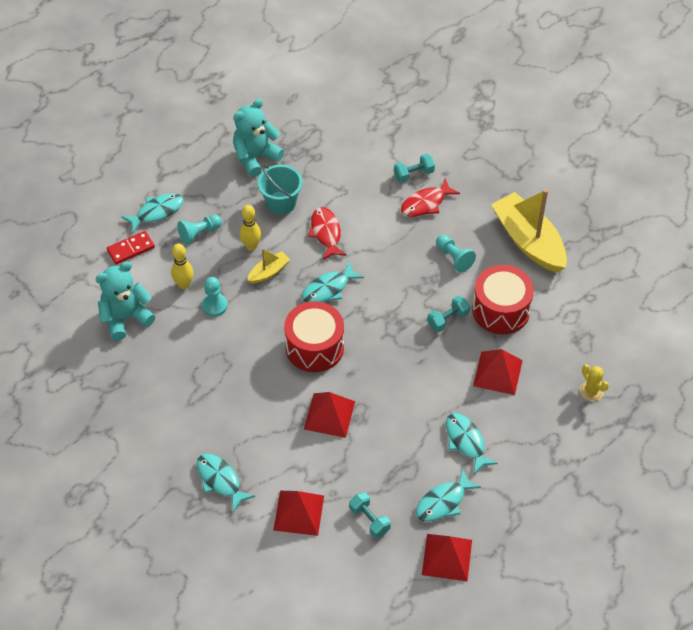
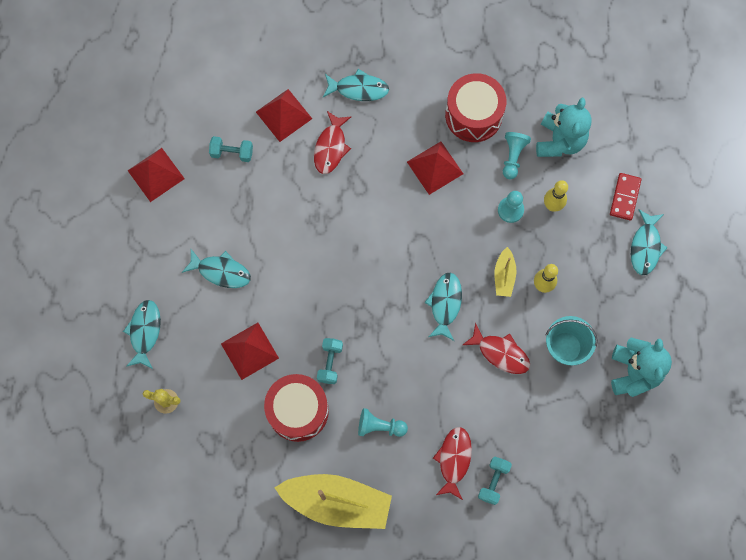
camera: 135 degrees right, 20 degrees up
(199, 233) = (592, 259): turquoise pawn -> turquoise pawn (513, 157)
(290, 456) = (331, 147): none -> red fish
(314, 347) = (403, 245): red drum -> red drum (473, 115)
(329, 415) = (336, 202): red pyramid -> red pyramid (435, 168)
(443, 502) = (194, 211): turquoise fish -> turquoise fish (144, 332)

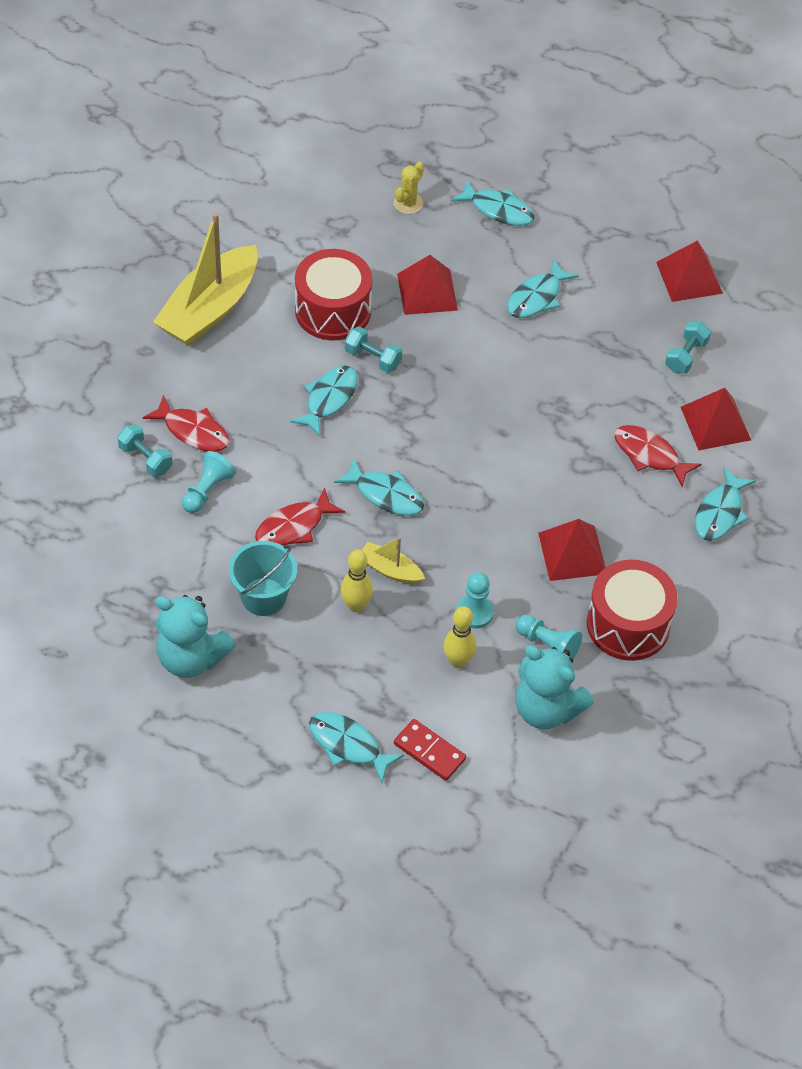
camera: 110 degrees right, 20 degrees down
(380, 426) = (272, 377): turquoise pawn -> turquoise pawn (207, 490)
(381, 377) = (329, 399): none -> turquoise fish

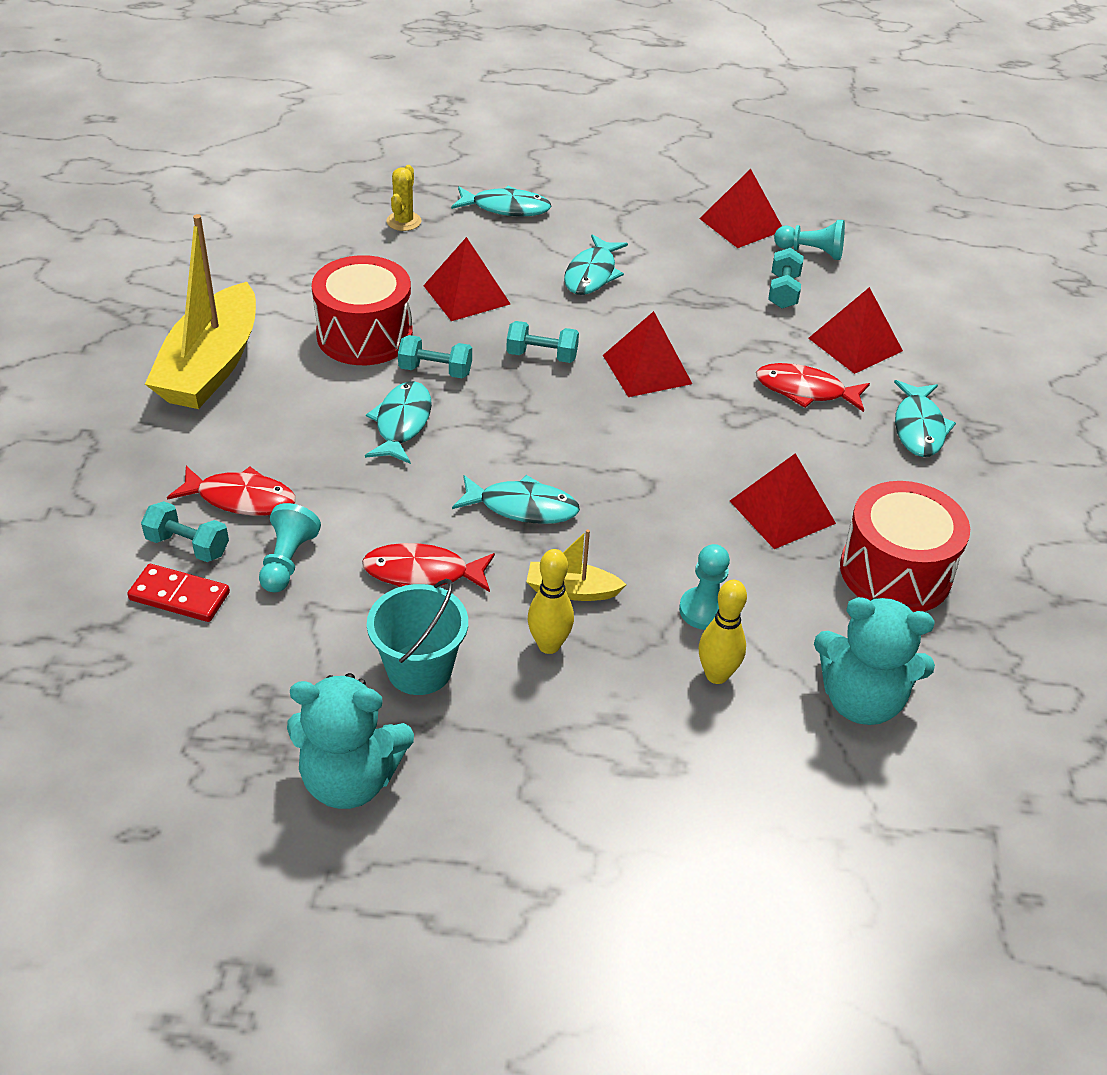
camera: 20 degrees left, 10 degrees down
(294, 527) = (422, 574): red fish -> red fish turned 60 degrees clockwise
(348, 745) = (628, 830): turquoise fish -> none
(429, 751) = (743, 803): red domino -> red domino (179, 596)
(460, 366) = (542, 355): none -> turquoise dumbbell
(535, 401) = (647, 369): none -> red pyramid
(548, 645) = (816, 622): turquoise pawn -> turquoise pawn (811, 252)

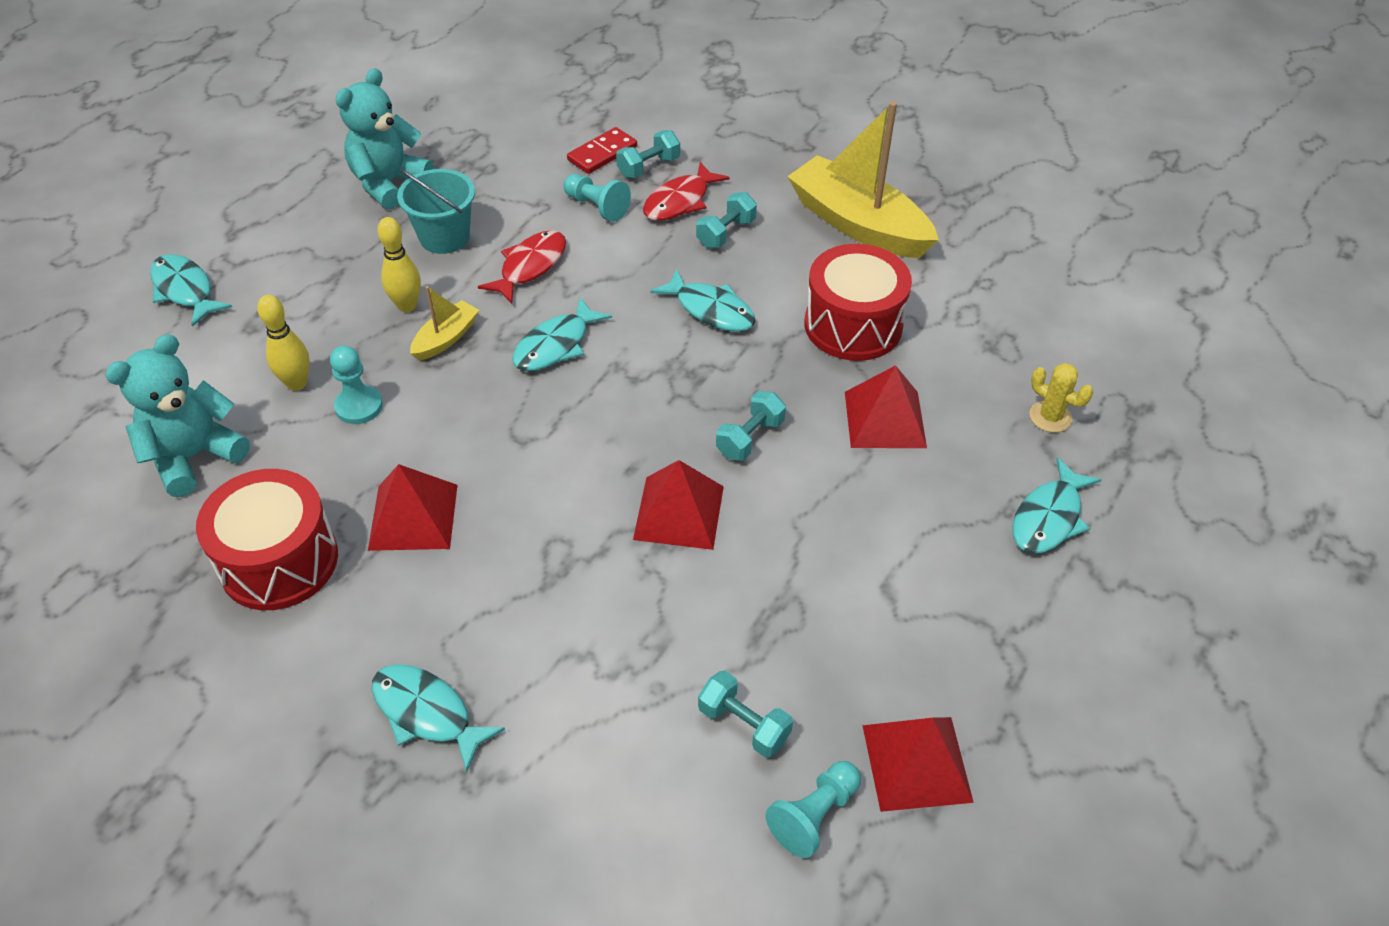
camera: 120 degrees right, 5 degrees up
(435, 371) = (771, 354): turquoise dumbbell -> turquoise dumbbell (725, 233)
(592, 274) = (873, 541): turquoise fish -> turquoise fish (185, 290)
(805, 391) = (556, 637): red fish -> none
(855, 344) = (600, 742): red pyramid -> none

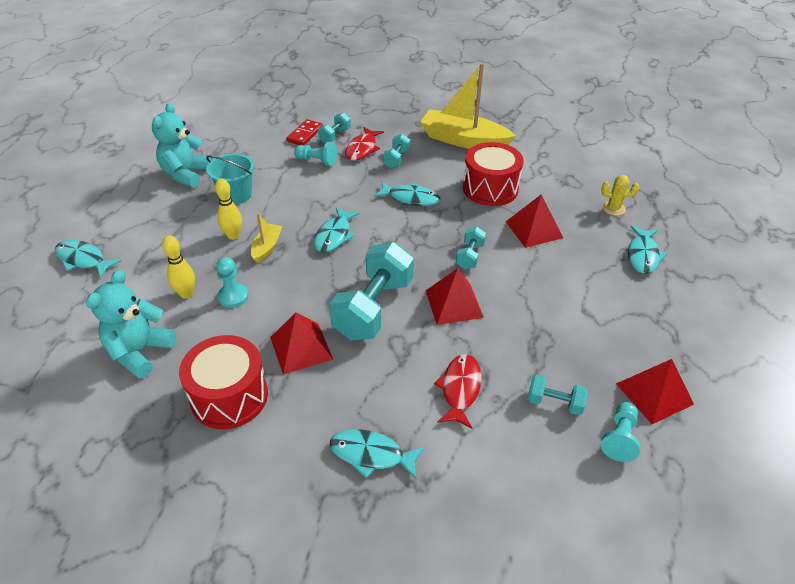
camera: 20 degrees left, 5 degrees down
(530, 266) = (296, 199): red fish -> red fish (460, 389)
(551, 483) = (373, 308): none -> turquoise dumbbell

